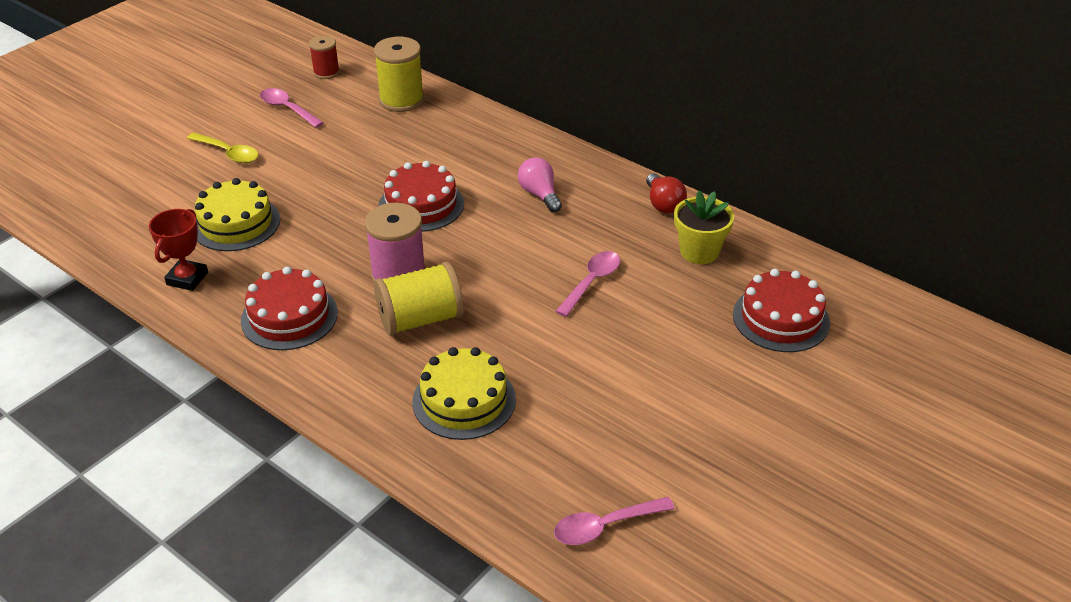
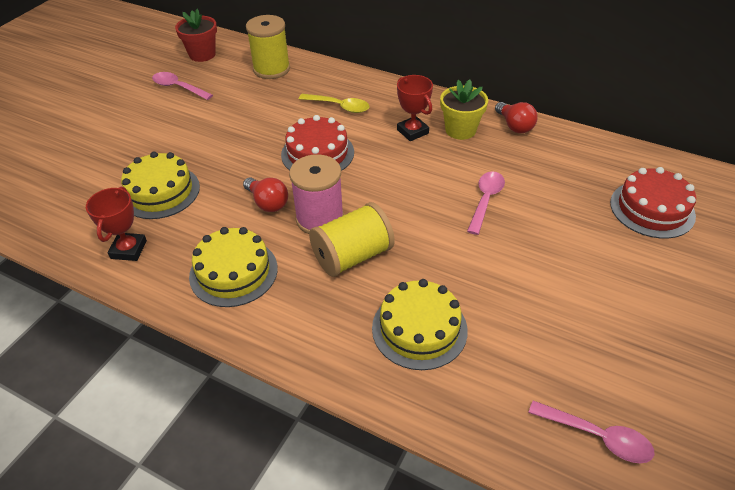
camera: 10 degrees left, 5 degrees up
(228, 153) = (137, 131): yellow spoon -> yellow spoon (339, 106)
(289, 316) = (233, 272): red cake -> yellow cake
(326, 72) = (202, 54): red spool -> red flower pot
(348, 251) = (267, 203): none -> red light bulb
(539, 194) = (412, 131): pink light bulb -> red trophy
(605, 526) = (597, 436): pink spoon -> pink spoon turned 120 degrees counterclockwise
(699, 251) = (560, 161): yellow flower pot -> yellow flower pot (460, 130)

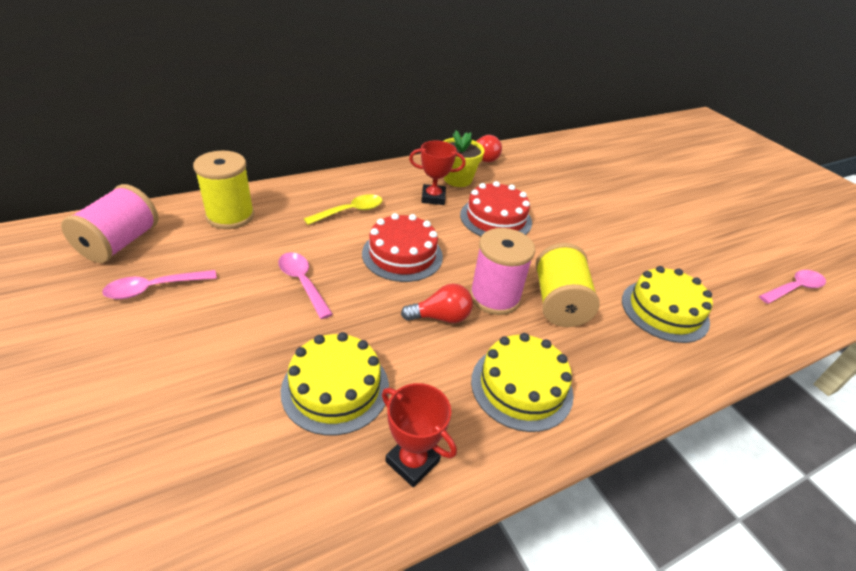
camera: 60 degrees left, 5 degrees down
(202, 54) = (120, 243): red flower pot -> pink spool
(485, 200) = (549, 212): pink spoon -> pink spoon (302, 283)
(652, 209) = (611, 165): red cake -> red cake (496, 218)

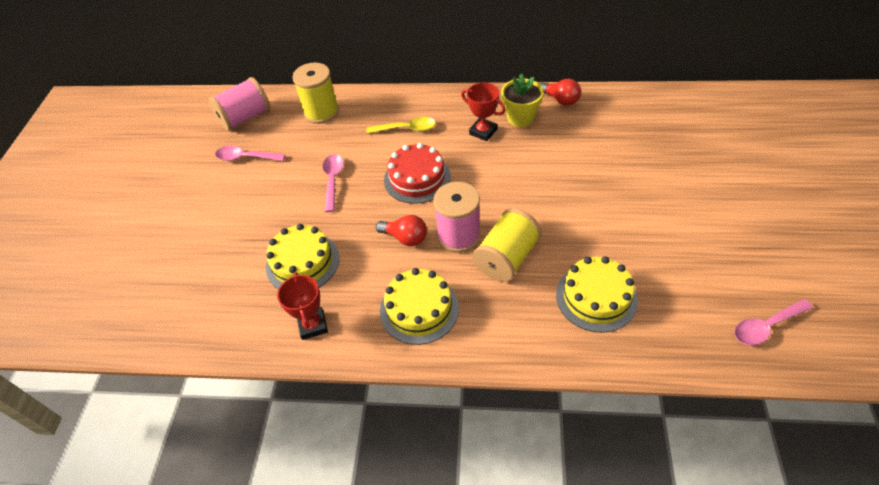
camera: 40 degrees right, 10 degrees up
(496, 218) = (521, 166): red cake -> none
(794, 288) = (766, 326): pink spoon -> pink spoon turned 150 degrees clockwise

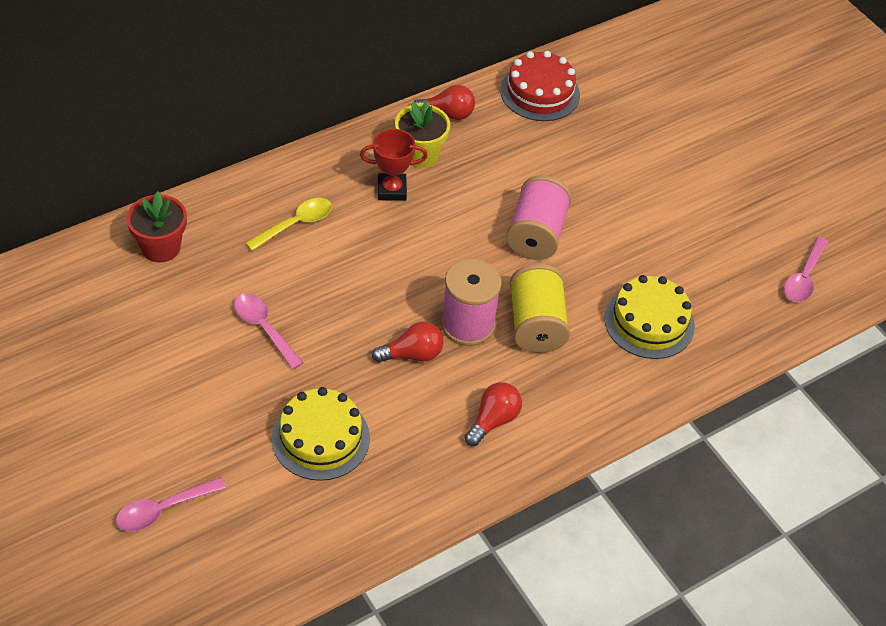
camera: 45 degrees left, 0 degrees up
(245, 117) = (56, 299): pink spool -> pink spool (536, 234)
(246, 157) = (116, 351): pink spoon -> pink spoon (163, 509)
(313, 325) = (397, 495): red trophy -> none
(321, 112) = (161, 247): yellow spool -> red flower pot
(417, 178) = (364, 280): red cake -> red cake (540, 92)
(419, 309) = (493, 420): yellow cake -> red light bulb

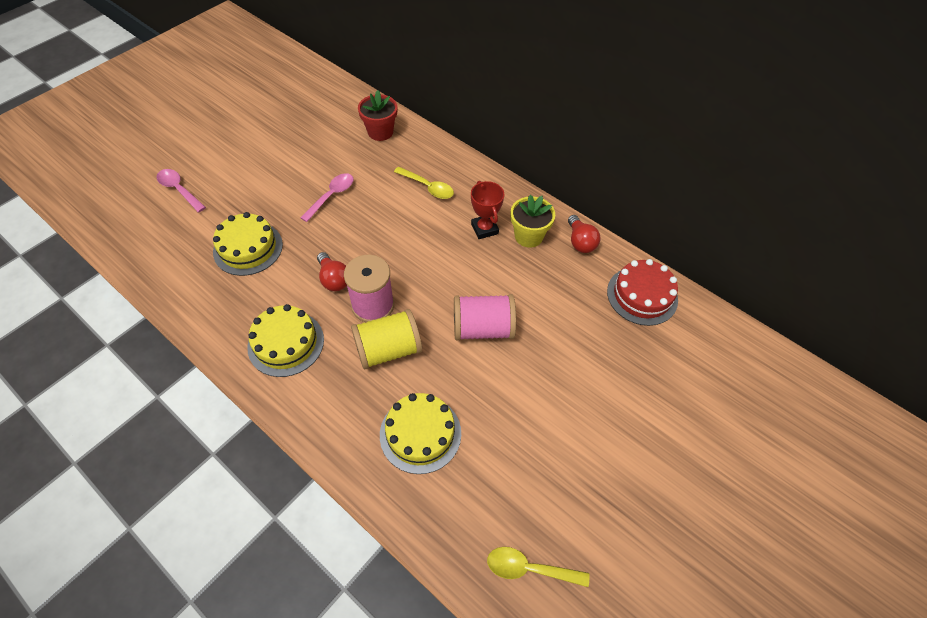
camera: 75 degrees right, 5 degrees up
(493, 420) = (286, 343): red light bulb -> yellow cake
(804, 278) = (529, 568): pink spoon -> yellow spoon

